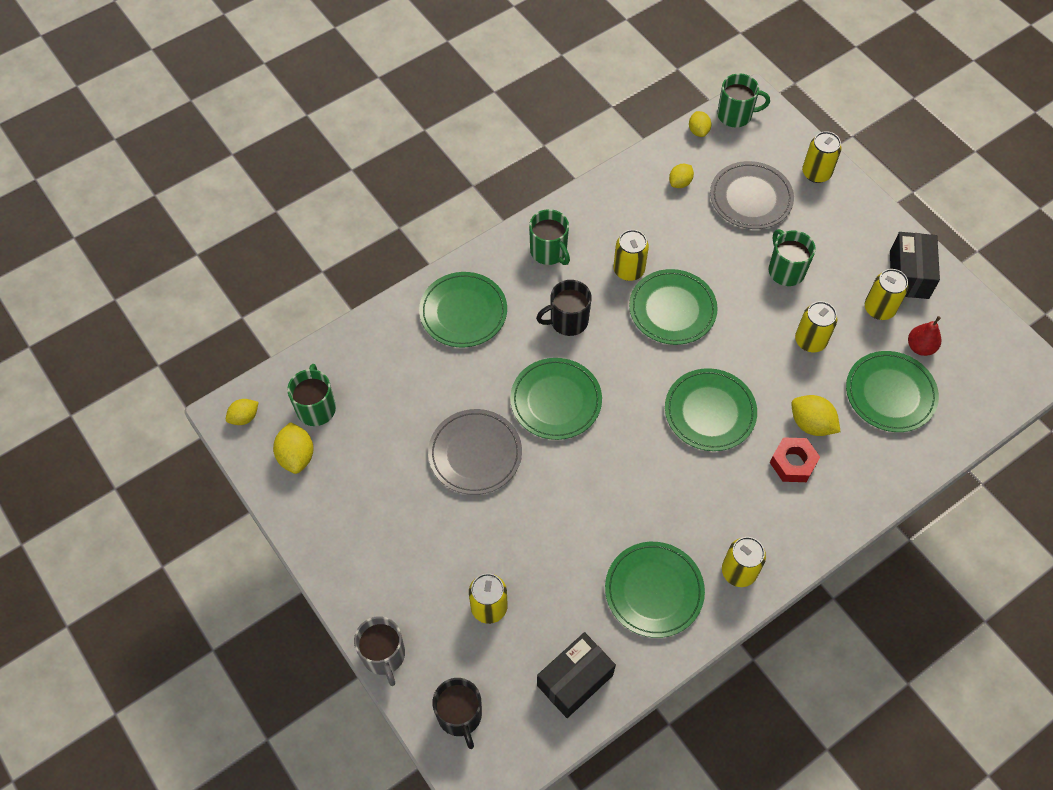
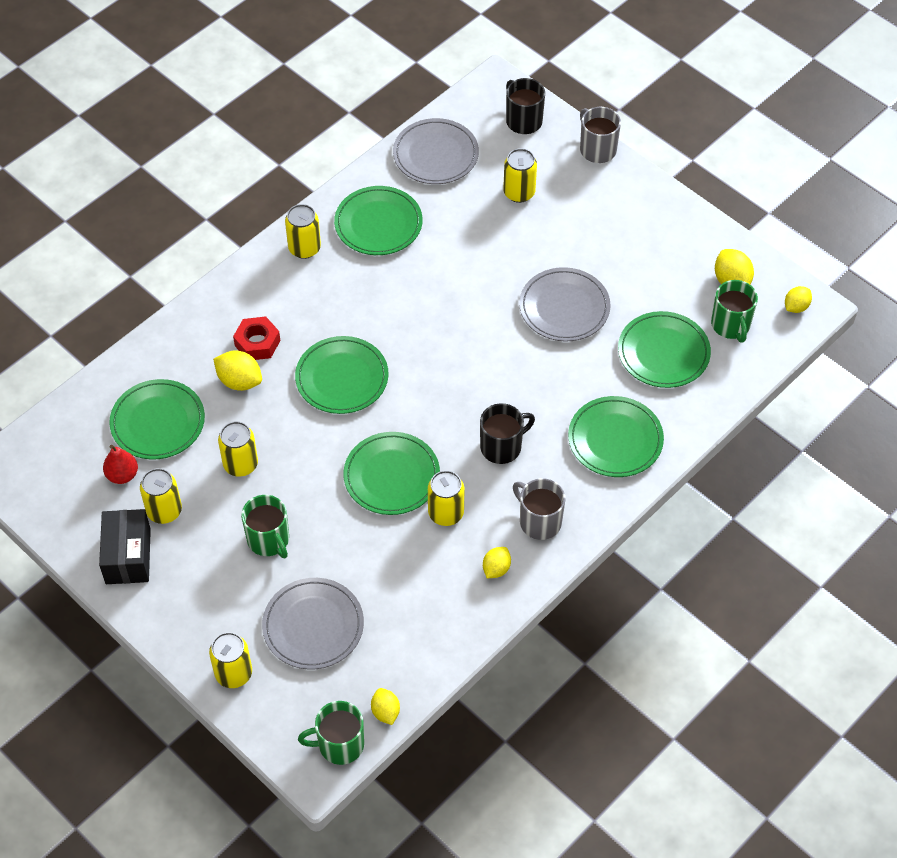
camera: 170 degrees right, 5 degrees down
(549, 251) = (539, 521): green mug -> grey mug
(556, 401) = (497, 366): green plate -> green plate (663, 352)
(575, 680) = (435, 155): black box -> grey plate
(680, 183) = (401, 633): yellow lemon -> yellow lemon (496, 569)

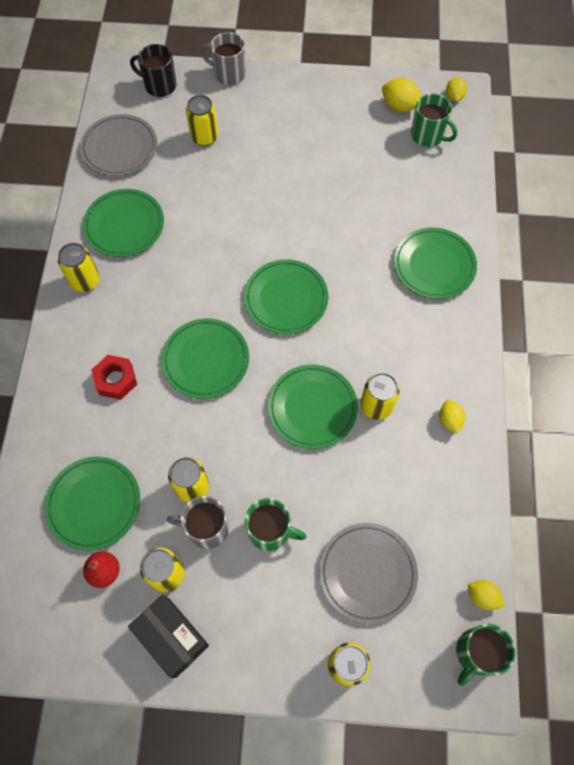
camera: 40 degrees left, 10 degrees up
(239, 381) = (129, 420): yellow lemon -> none
(502, 447) = (366, 327): black mug -> none
(539, 521) = (443, 362): grey mug -> grey mug (206, 528)
(564, 307) = (312, 197): grey plate -> none
(663, 352) = (405, 183): green plate -> green plate (286, 298)

